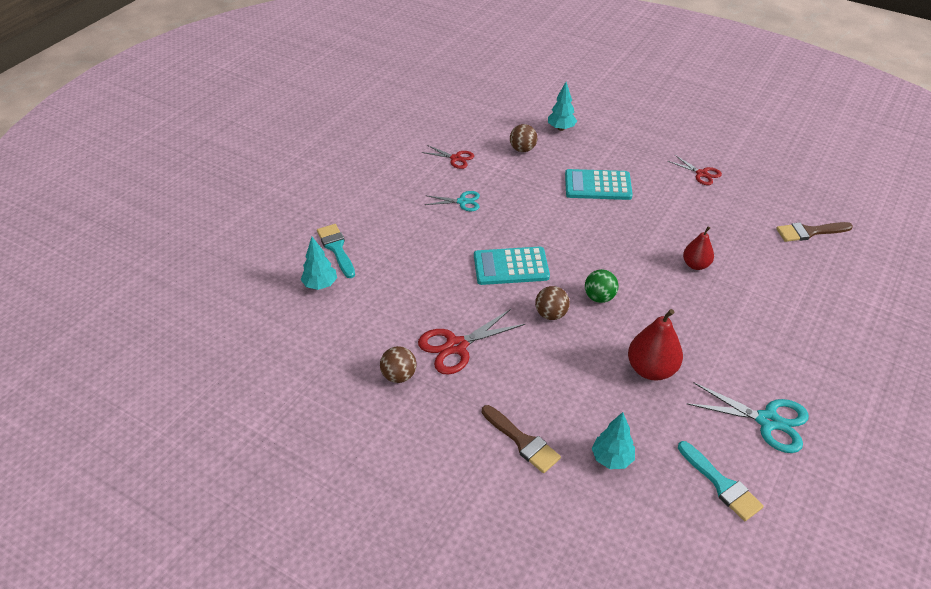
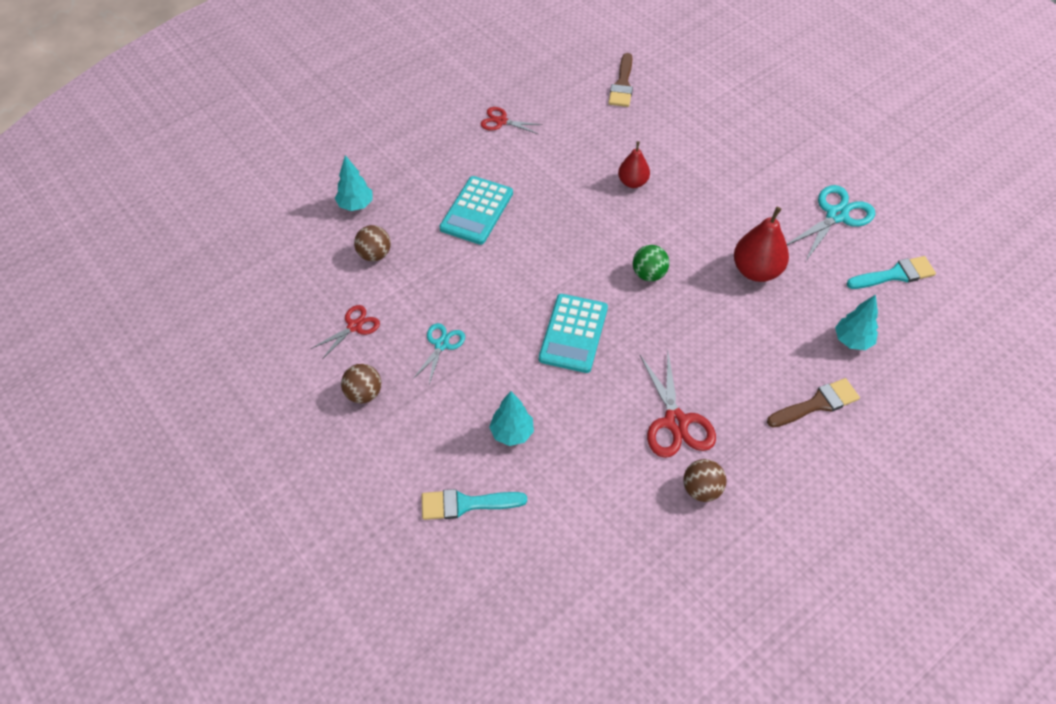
camera: 70 degrees left, 10 degrees up
(320, 285) = (526, 538): turquoise tree -> turquoise tree (512, 433)
(551, 314) = (658, 323): brown ball -> brown ball (364, 393)
(701, 174) = (501, 121): red scissors -> red scissors turned 135 degrees counterclockwise

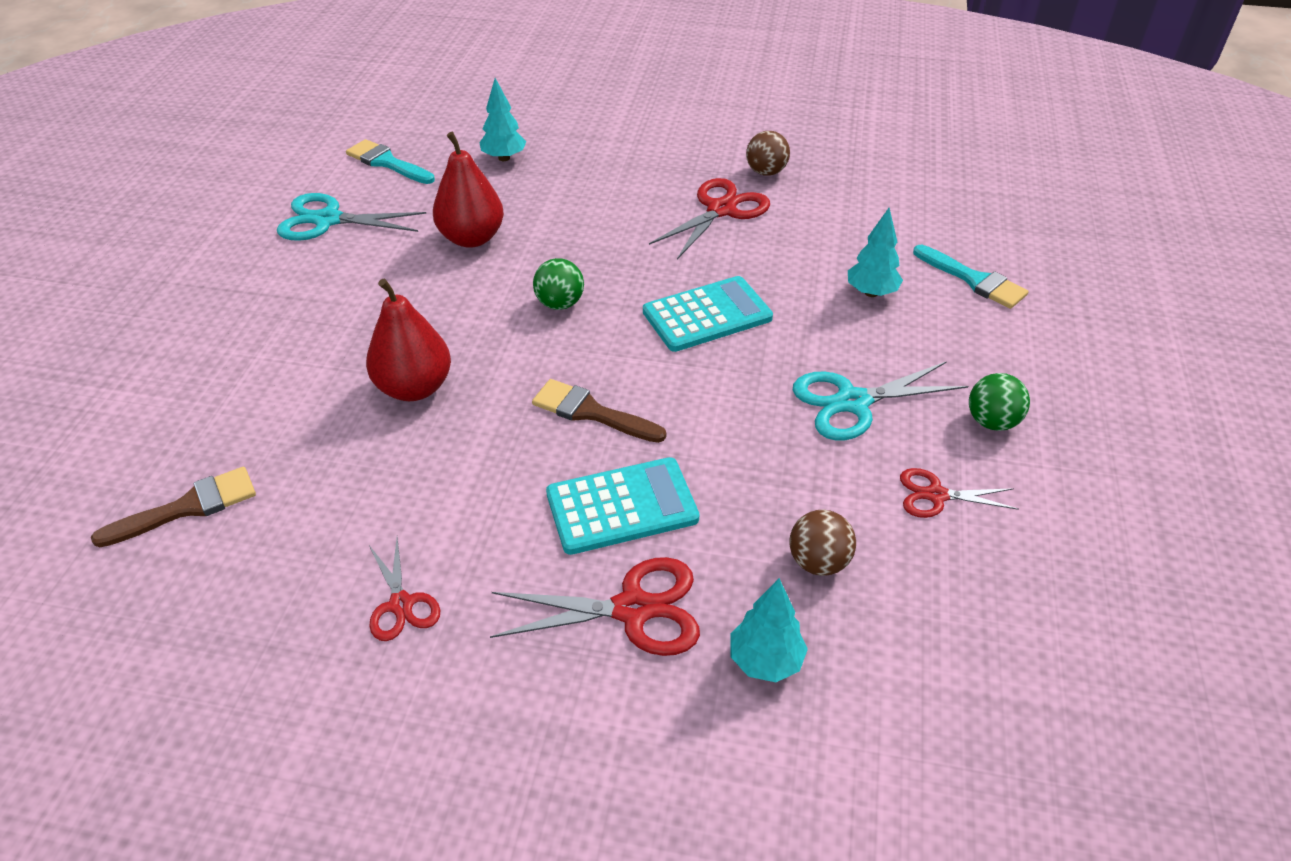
camera: 130 degrees left, 10 degrees down
(364, 393) = (991, 422): brown ball -> green ball
(422, 182) = (633, 609): none -> red scissors
(441, 345) = (853, 402): turquoise scissors -> turquoise scissors, size x1.64
(632, 182) = (414, 387): red pear -> red pear, size x1.58
(817, 404) = (601, 152): brown brush -> brown brush (591, 412)

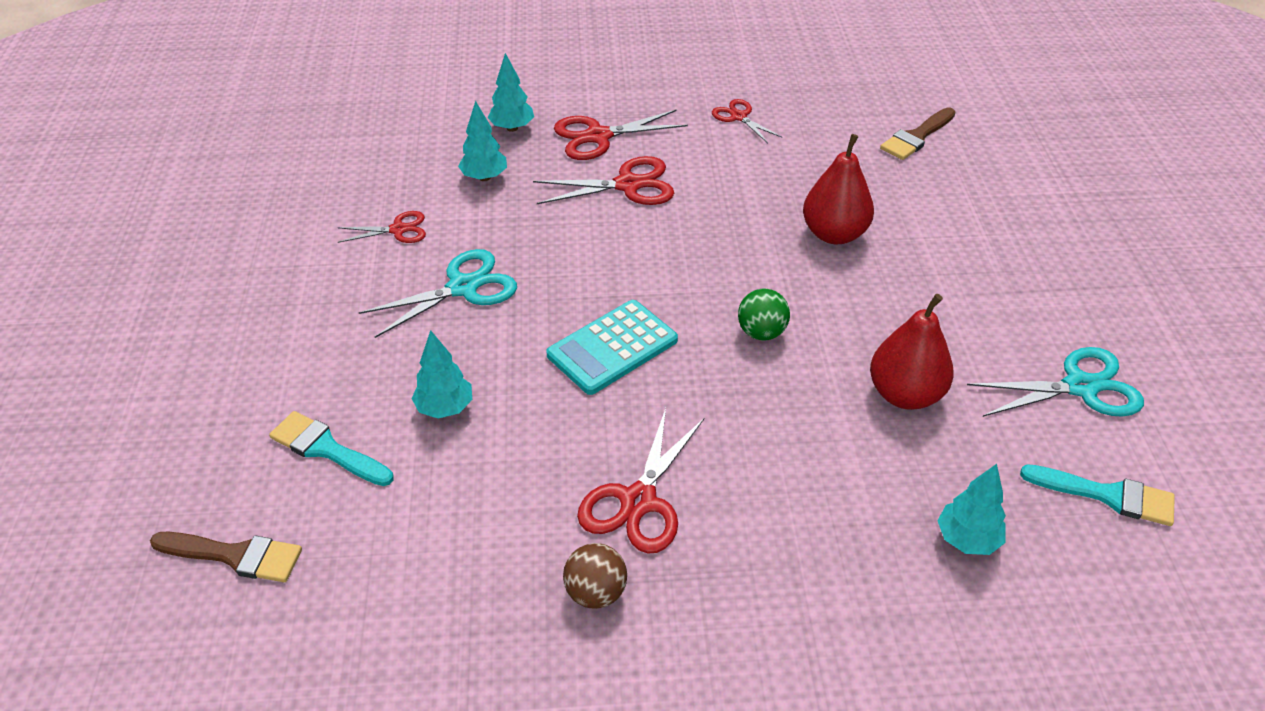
camera: 165 degrees right, 0 degrees up
(591, 412) = (680, 241): brown brush -> brown brush (235, 555)
(622, 506) = (628, 185): turquoise calculator -> red scissors
(818, 562) = (484, 177): brown ball -> turquoise tree
(991, 422) = (342, 292): green ball -> none

